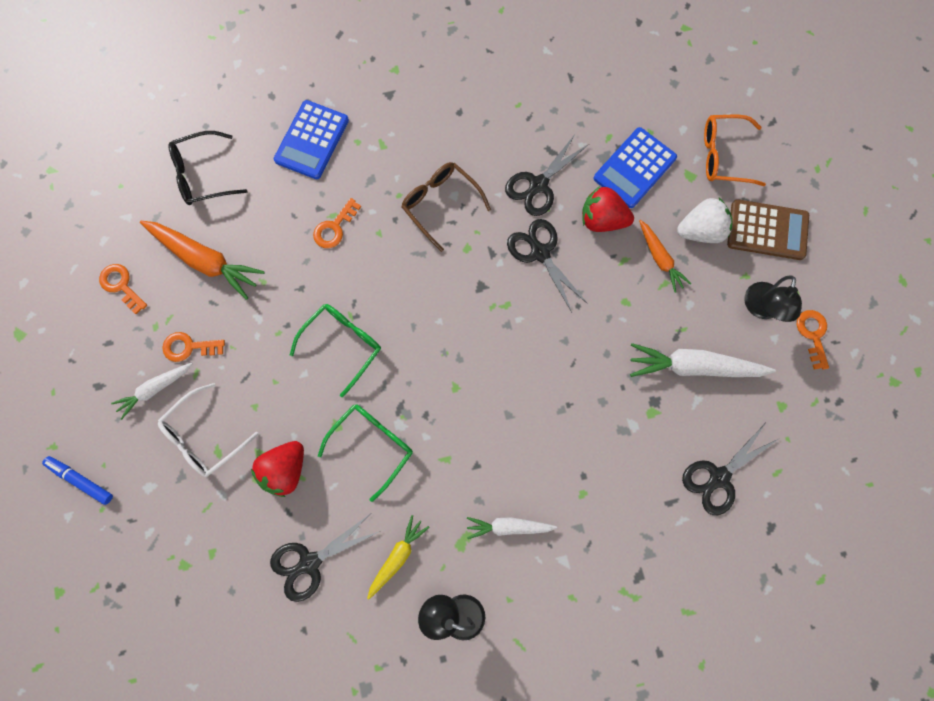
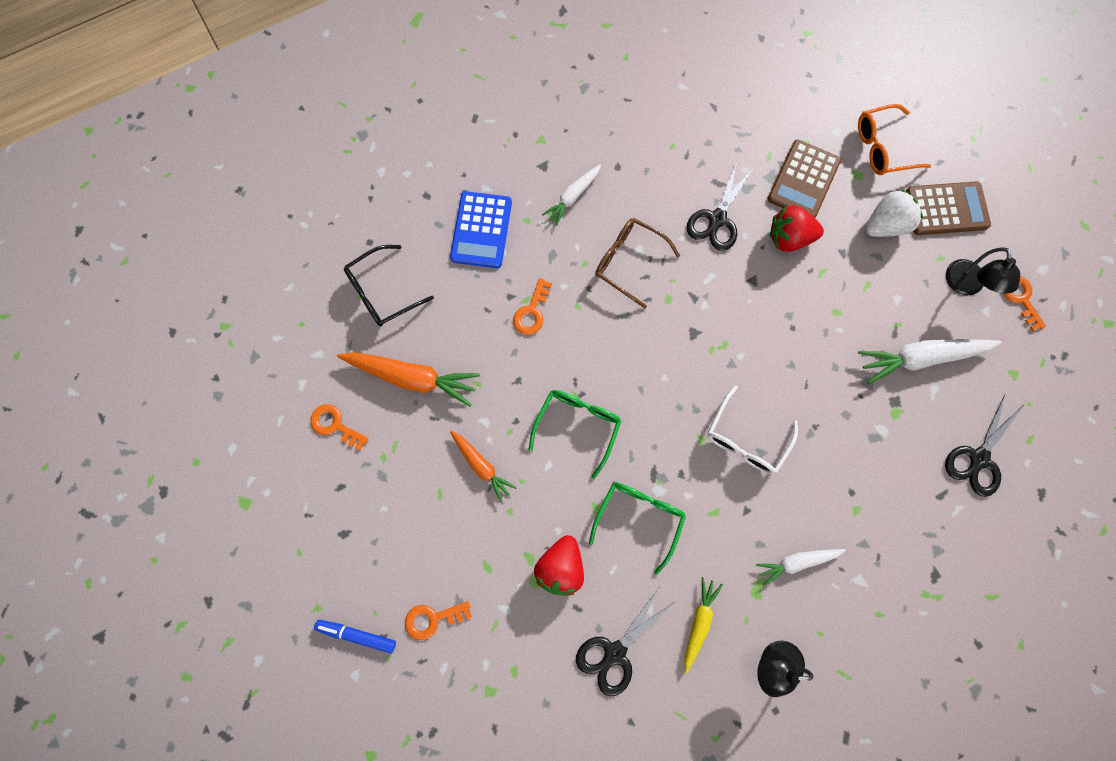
camera: 15 degrees left, 0 degrees up
(155, 389) = (403, 521): white carrot -> white carrot (573, 197)
(188, 347) = (424, 469): orange key -> orange key (432, 619)
(204, 437) = (468, 556): white glasses -> white glasses (745, 439)
(540, 253) = (740, 285): black scissors -> none
(634, 168) = (803, 180): blue calculator -> brown calculator
(660, 258) = (855, 262): orange carrot -> orange carrot (481, 466)

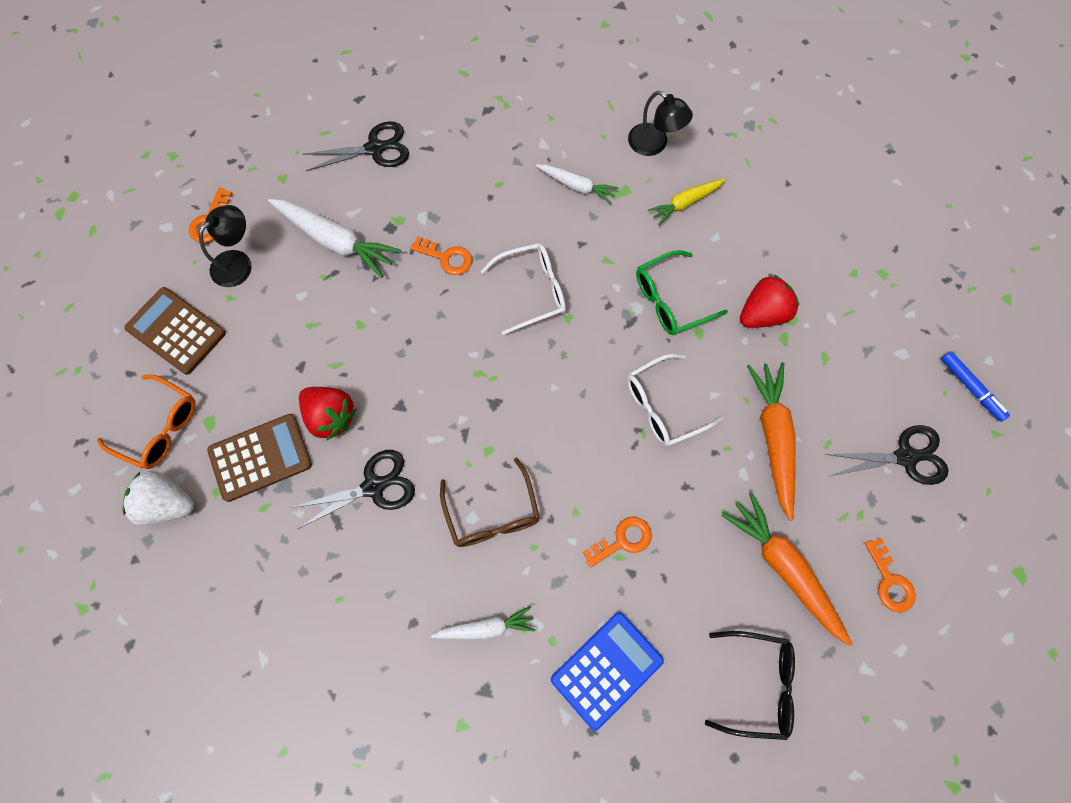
camera: 140 degrees left, 5 degrees down
(432, 619) = (897, 354): orange key -> orange key (447, 258)
(481, 466) = (773, 439): orange carrot -> orange carrot, size x1.67
(578, 426) = (663, 406): green glasses -> white glasses
(615, 652) = (765, 230): black scissors -> black scissors (905, 457)
(884, 225) = (240, 360): white strawberry -> white strawberry (167, 504)

